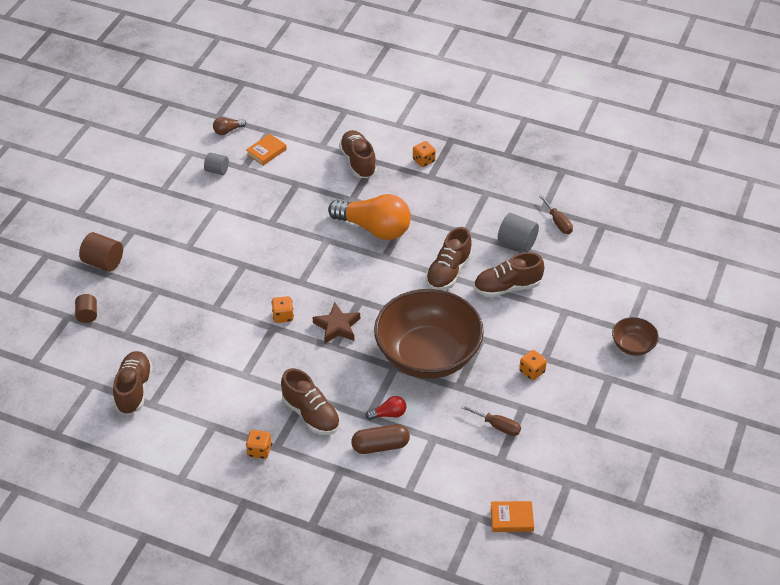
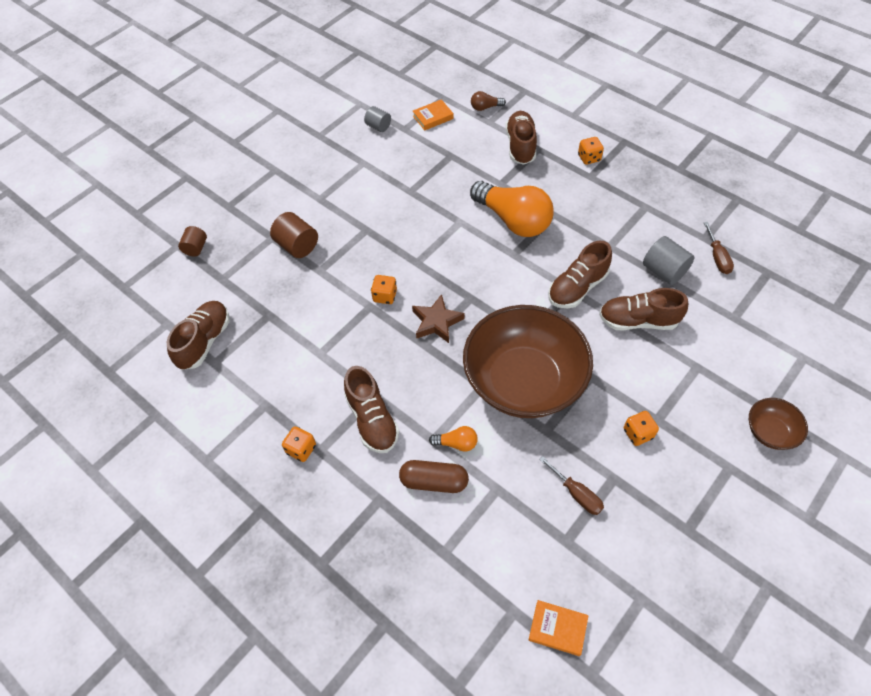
camera: 20 degrees right, 10 degrees up
(103, 262) = (234, 197): brown cylinder -> brown cylinder (297, 246)
(228, 131) = (404, 89): brown light bulb -> brown light bulb (485, 107)
(388, 414) = (456, 443): red light bulb -> orange light bulb

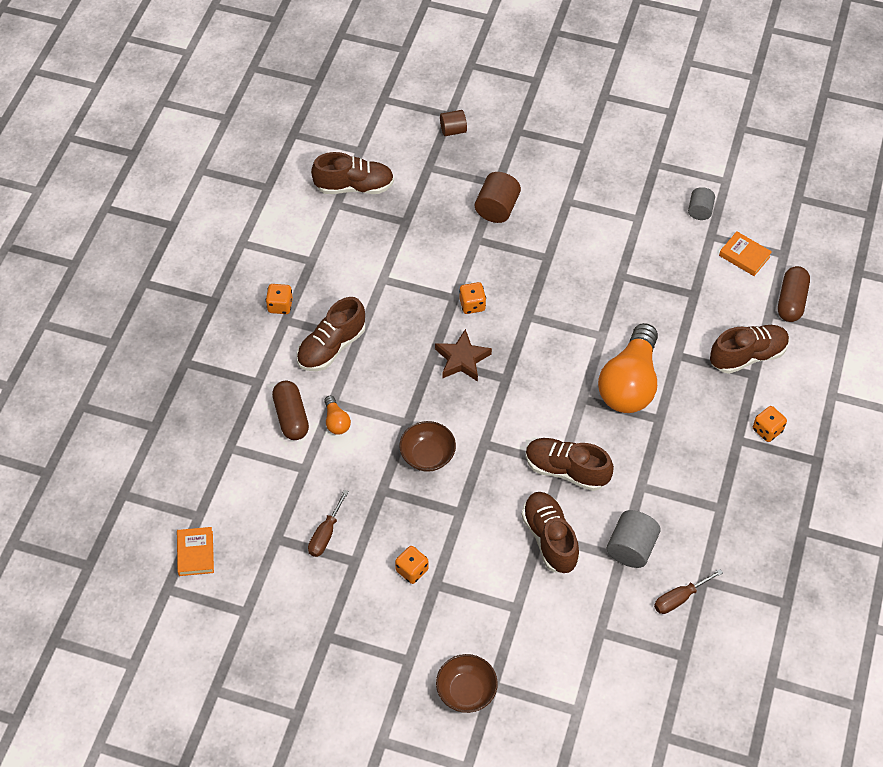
camera: 65 degrees right, 0 degrees up
(485, 107) = (791, 301): brown light bulb -> brown capsule
(523, 381) = (427, 455): brown bowl -> brown bowl, size x0.43

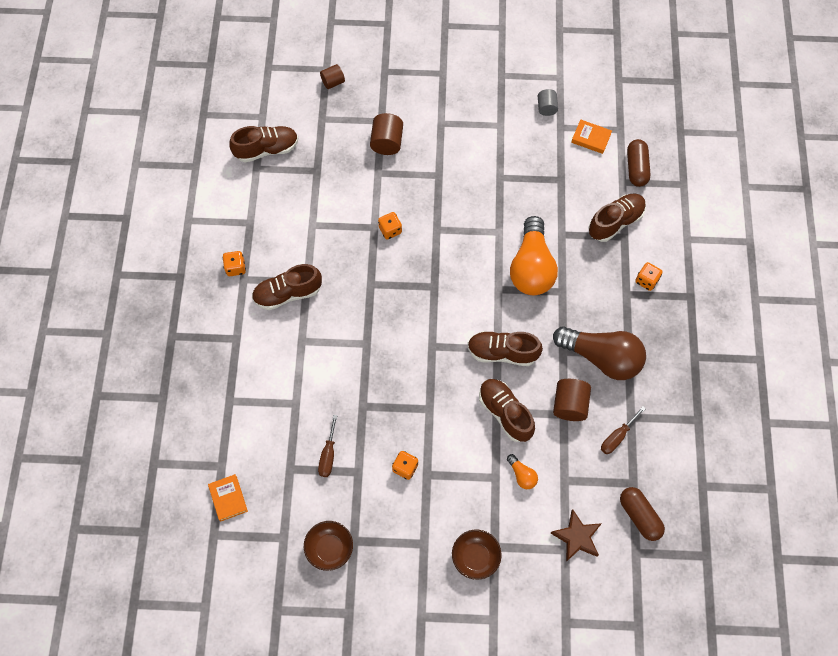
camera: 15 degrees left, 10 degrees up
(291, 417) = (272, 362): brown capsule -> brown capsule (639, 516)
(331, 347) = (287, 294): brown shoe -> brown shoe turned 45 degrees clockwise
(336, 421) = (309, 357): orange light bulb -> orange light bulb (522, 475)
(427, 455) = (390, 367): brown bowl -> brown bowl (329, 548)
(462, 359) = (395, 279): brown star -> brown star (577, 537)
(631, 548) = (569, 405): grey cylinder -> brown cylinder
(686, 504) = (601, 357): none -> brown light bulb

